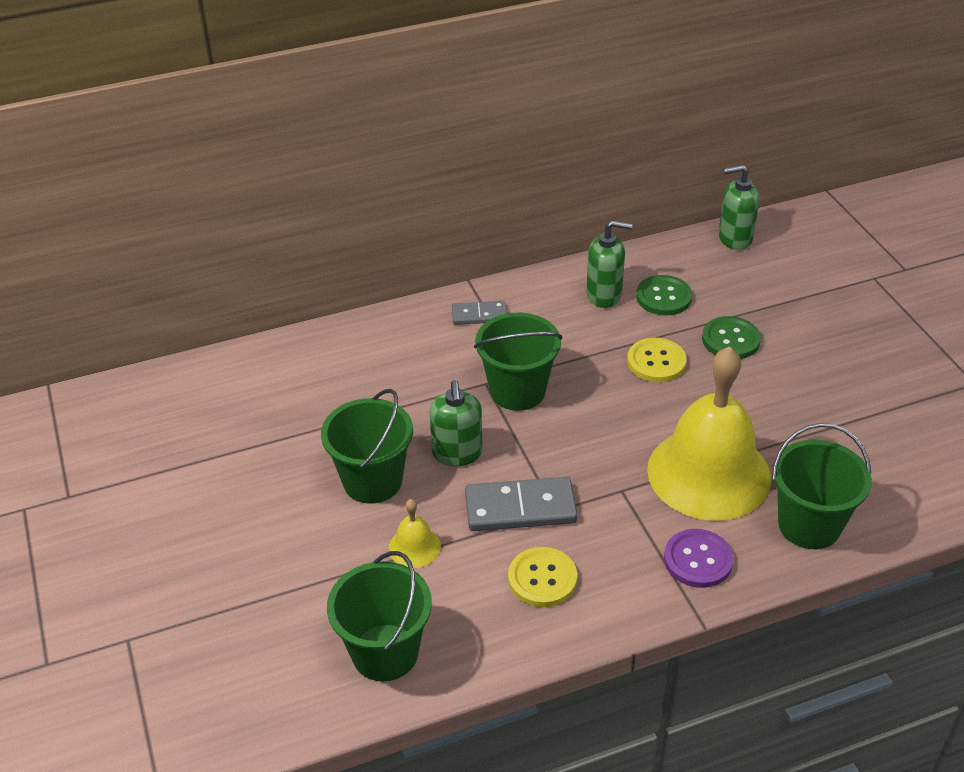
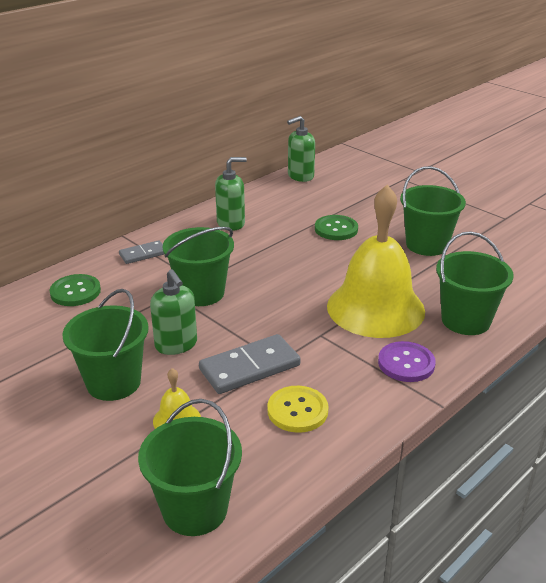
camera: 25 degrees left, 10 degrees down
(656, 362) = (293, 252): yellow button -> none
(663, 297) = (274, 216): green button -> green button (75, 292)
(834, 397) = (426, 245): none -> green bucket

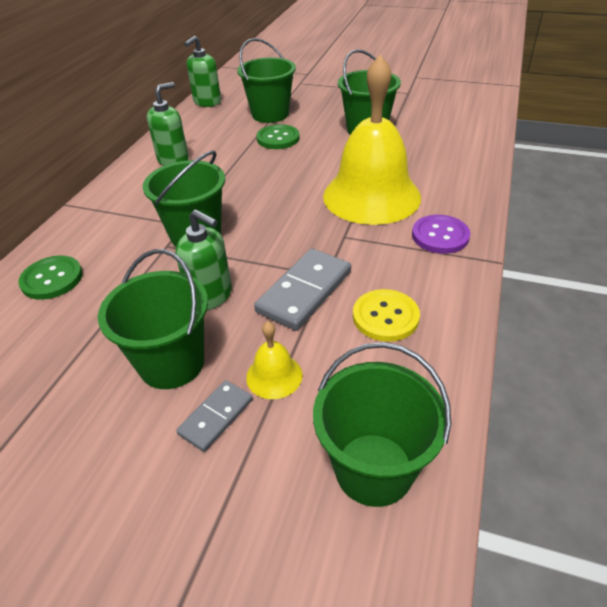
camera: 25 degrees left, 10 degrees up
(143, 254) = (103, 216): grey domino -> grey domino (216, 417)
(465, 320) = (453, 182): green bucket -> green bucket (270, 114)

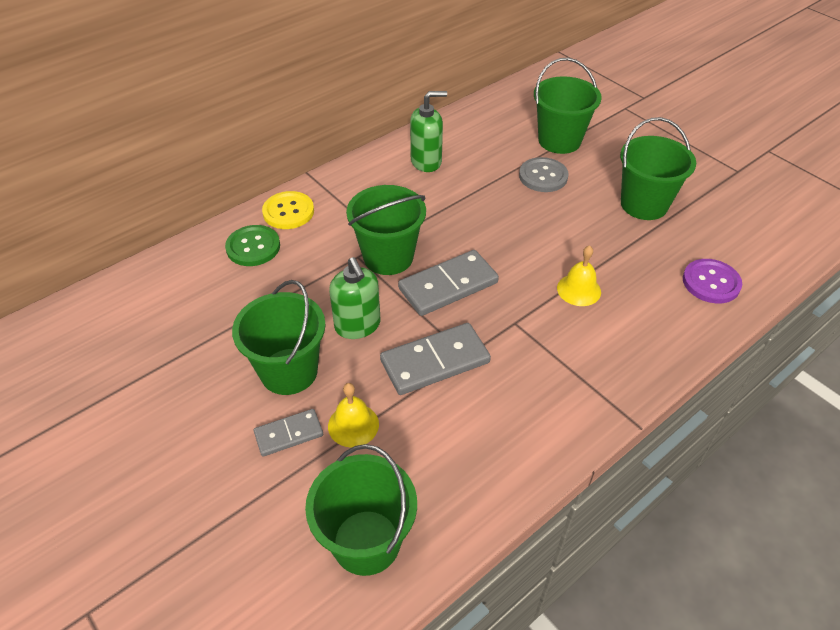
camera: 30 degrees right, 5 degrees up
(207, 102) = (508, 98): green soap dispenser -> none
(267, 234) = (448, 286): none -> grey domino
(278, 138) = (543, 176): green button -> grey button
(371, 196) = (579, 290): yellow bell -> yellow bell, size x0.41
(385, 317) = (483, 423): yellow button -> yellow button (288, 212)
(440, 236) = (606, 368): purple button -> purple button (711, 282)

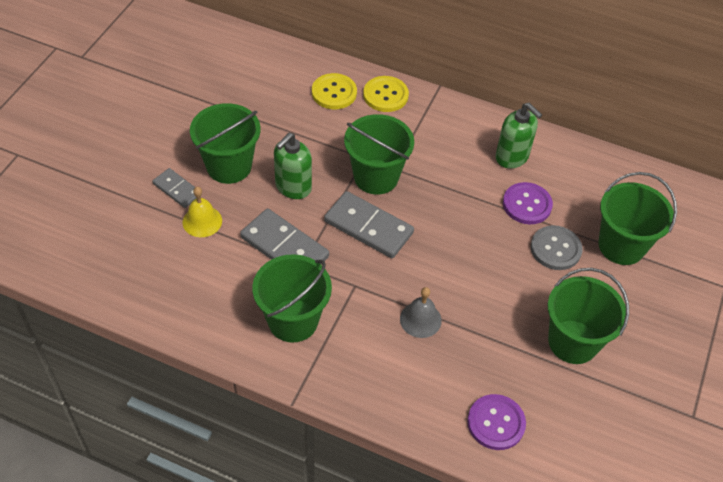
camera: 60 degrees right, 5 degrees up
(253, 247) = (334, 93): green button -> yellow button
(366, 542) = (115, 265): green bucket -> green bucket (293, 320)
(485, 174) = (527, 204): none -> purple button
(579, 290) = (420, 319): yellow bell -> grey bell

